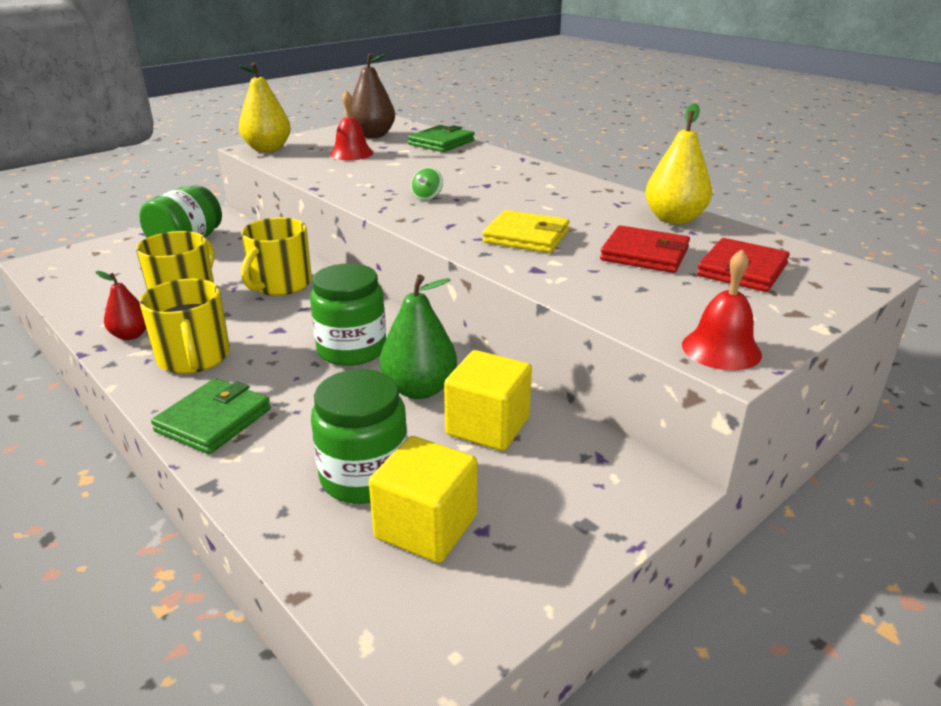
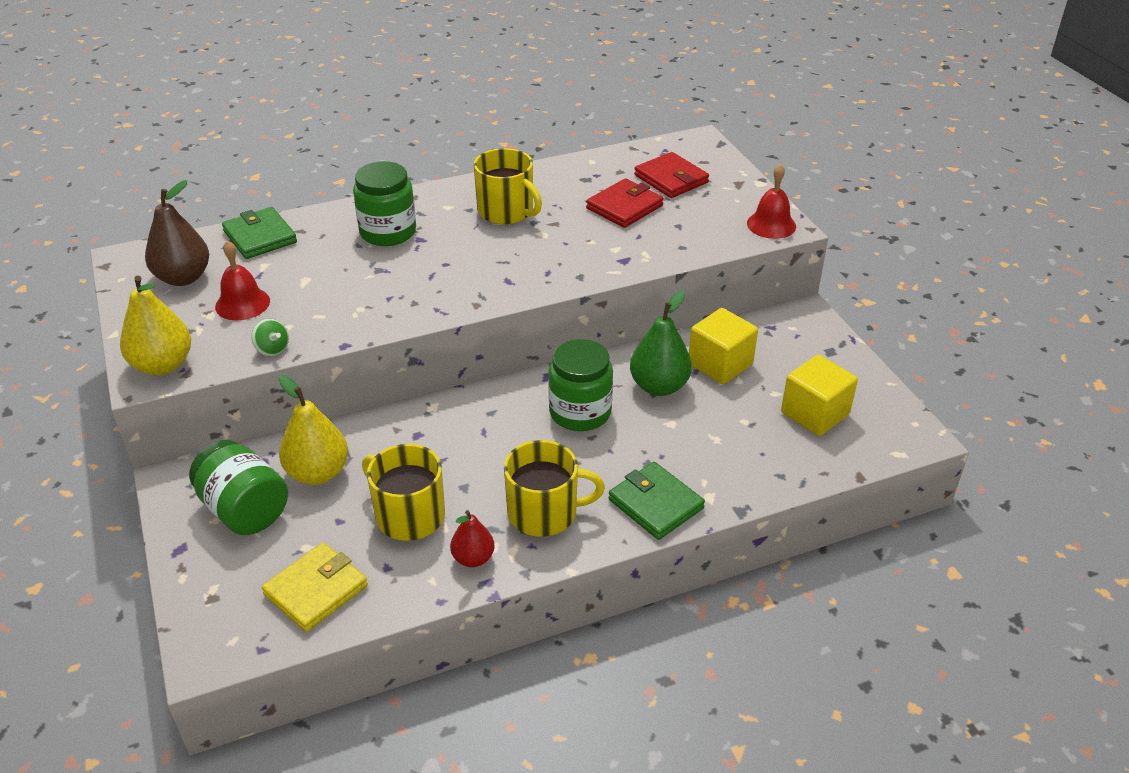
camera: 70 degrees left, 10 degrees up
(280, 284) = (420, 442): yellow mug -> yellow mug (507, 211)
(364, 476) = (756, 432): green jar -> green jar (388, 232)
(427, 197) = (429, 279): green spinning top -> green spinning top (272, 349)
(526, 237) = (559, 249): yellow wallet -> yellow wallet (316, 590)
(674, 219) = (568, 174): yellow pear -> yellow pear (318, 473)

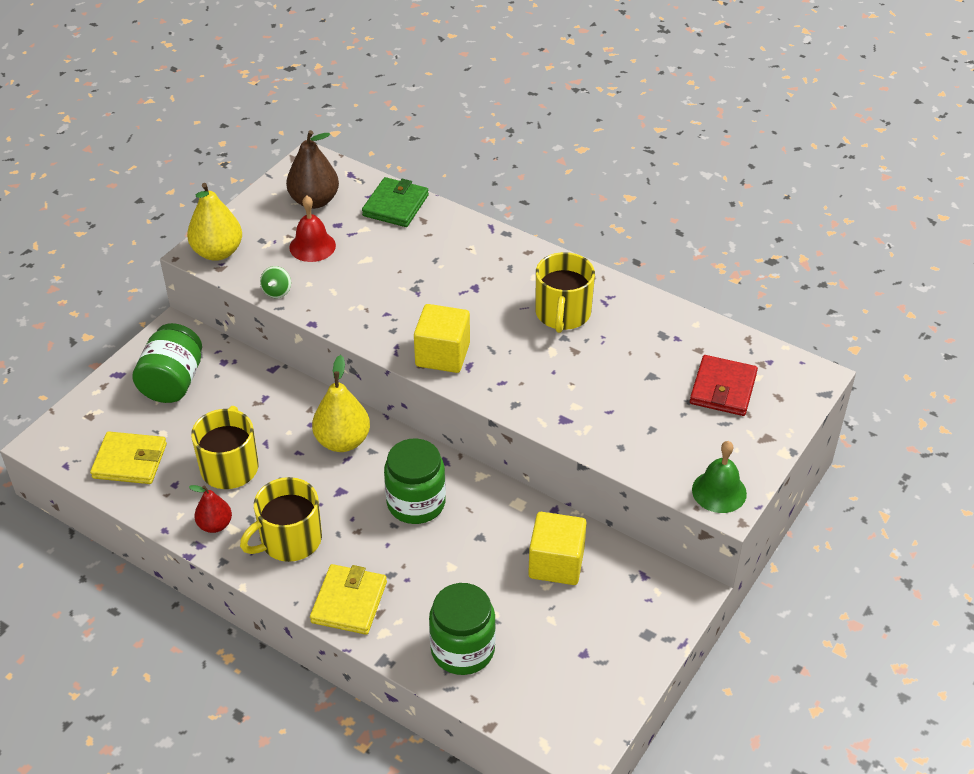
camera: 55 degrees right, 5 degrees up
(318, 473) = (234, 396): yellow pear -> yellow pear (342, 441)
(388, 232) = (466, 265): green jar -> green jar (462, 649)
(544, 512) = (289, 540): yellow mug -> yellow mug turned 90 degrees clockwise
(624, 207) = (644, 381): red wallet -> none
(655, 504) = (349, 602): green wallet -> yellow wallet
(659, 386) = (490, 536): green pear -> none
(771, 224) = (719, 491): red bell -> green bell
(814, 413) = (547, 659): yellow cube -> yellow cube (442, 355)

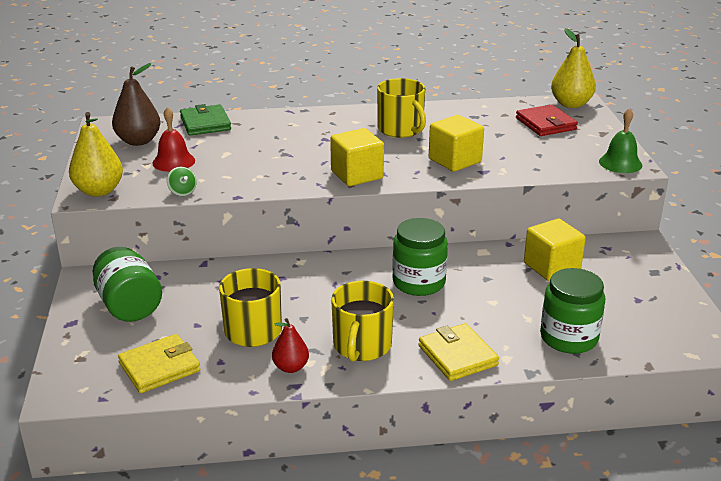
camera: 40 degrees left, 15 degrees down
(342, 441) = (317, 276): yellow pear -> yellow pear (571, 104)
(556, 388) = (455, 160): none -> yellow cube

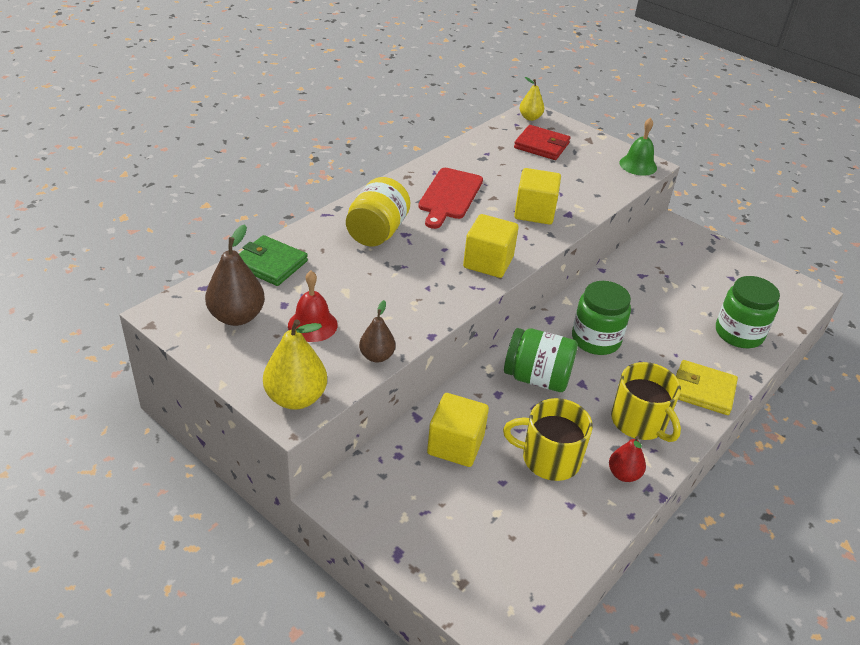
camera: 45 degrees left, 10 degrees up
(129, 306) = (421, 500): green jar -> green jar (537, 378)
(159, 367) = (536, 543): yellow wallet -> none
(182, 192) = (377, 356): green spinning top -> brown pear
(306, 131) = (377, 232): none -> yellow jar
(401, 129) = (449, 196): yellow mug -> red cutting board
(551, 267) = (653, 277): yellow cube -> yellow cube (455, 445)
(571, 104) = (530, 118): yellow pear -> yellow pear, size x0.61

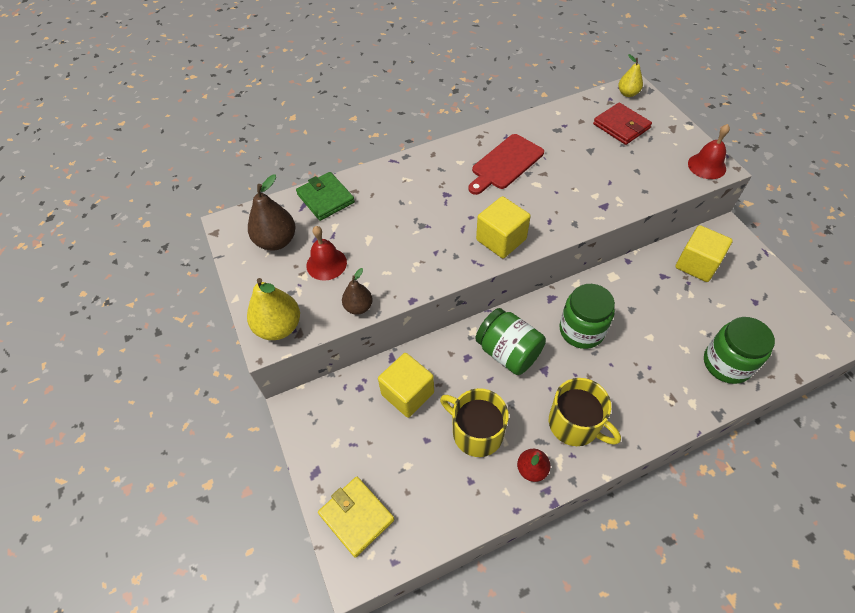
camera: 30 degrees right, 15 degrees up
(377, 232) = (424, 187): yellow jar -> none
(534, 212) = (573, 197): yellow cube -> yellow cube (697, 264)
(638, 165) = (707, 166): green bell -> red bell
(639, 422) = (575, 424): yellow mug -> yellow mug turned 45 degrees counterclockwise
(703, 390) = (654, 412): yellow wallet -> yellow wallet (356, 516)

